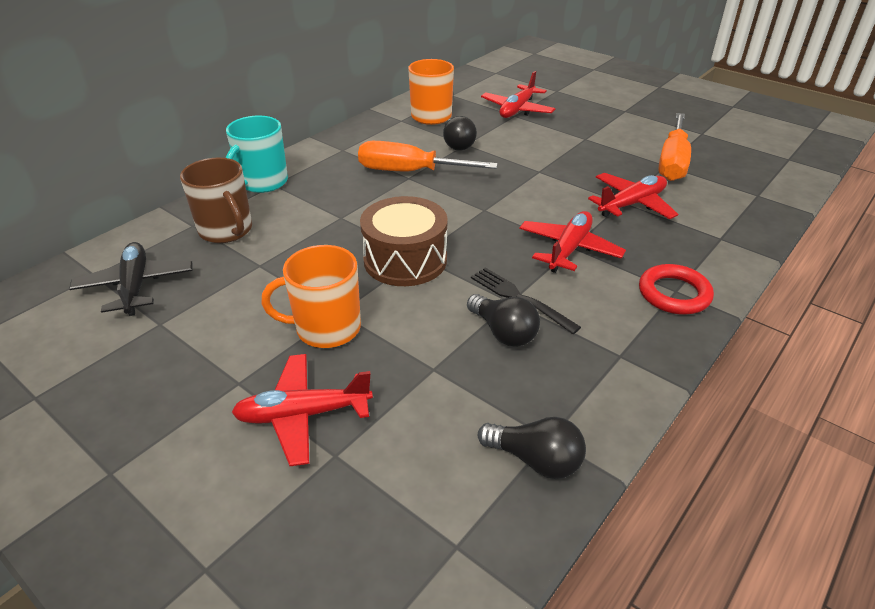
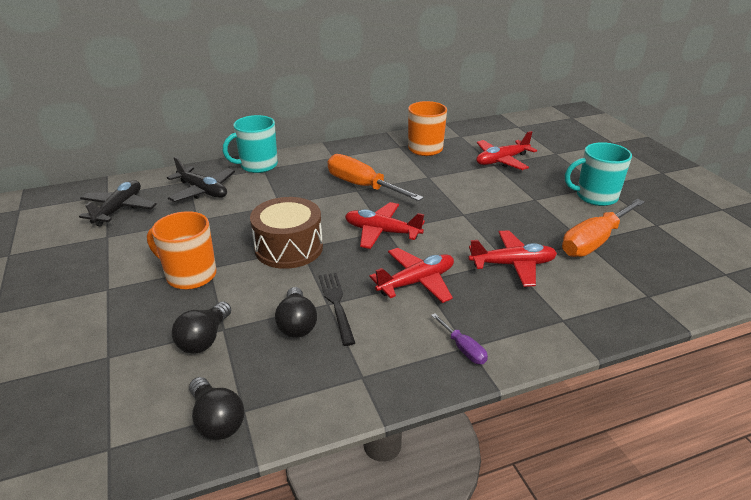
camera: 30 degrees right, 5 degrees down
(226, 230) = (203, 191): brown mug -> black plane
(303, 415) = (118, 324): red plane -> red plane (382, 232)
(457, 144) = (421, 175): black light bulb -> black light bulb (204, 339)
(631, 122) = (595, 196): none -> turquoise mug
(674, 294) = (463, 348): red ring -> purple screwdriver

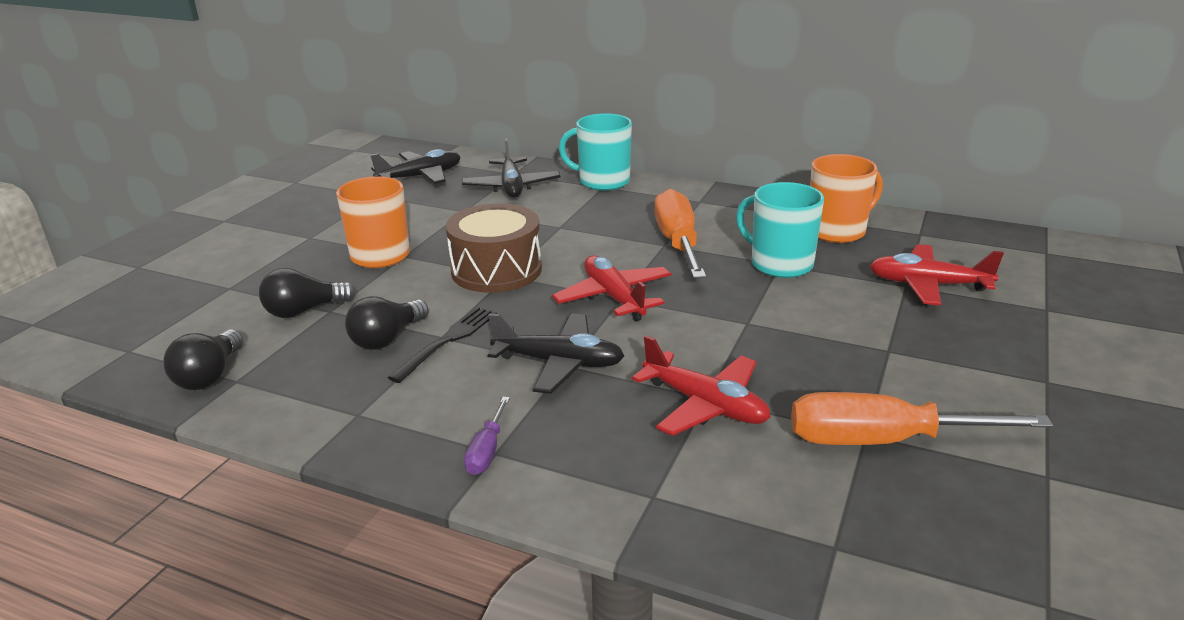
camera: 45 degrees right, 5 degrees down
(416, 282) = (559, 363): red plane -> black plane
(595, 196) = (1003, 390): turquoise mug -> turquoise mug (779, 264)

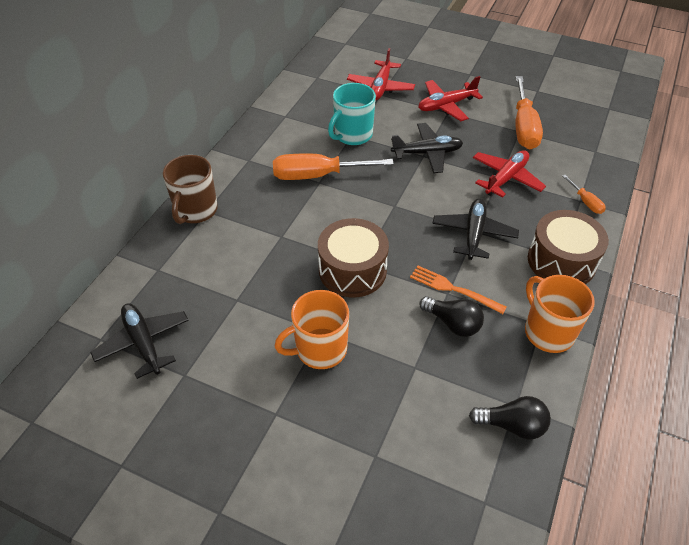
camera: 90 degrees left, 20 degrees up
(304, 311) = (415, 385): black light bulb -> none
(448, 341) = (453, 289): black fork -> orange fork
(487, 451) = (561, 261): purple screwdriver -> brown drum
(511, 187) = (191, 269): black plane -> black plane (427, 153)
(602, 181) = (195, 211): turquoise mug -> brown mug
(614, 297) = (394, 209): red plane -> red plane (446, 106)
(649, 504) = (585, 202): none -> orange screwdriver
(837, 231) = (309, 106): orange mug -> orange mug (548, 331)

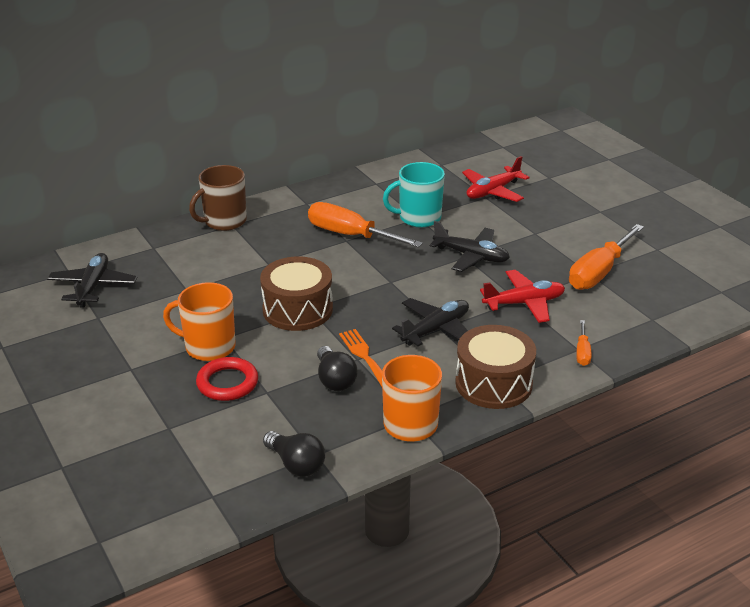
camera: 35 degrees right, 15 degrees down
(374, 377) = (227, 383): none -> red ring
(446, 106) = (540, 227): red plane -> none

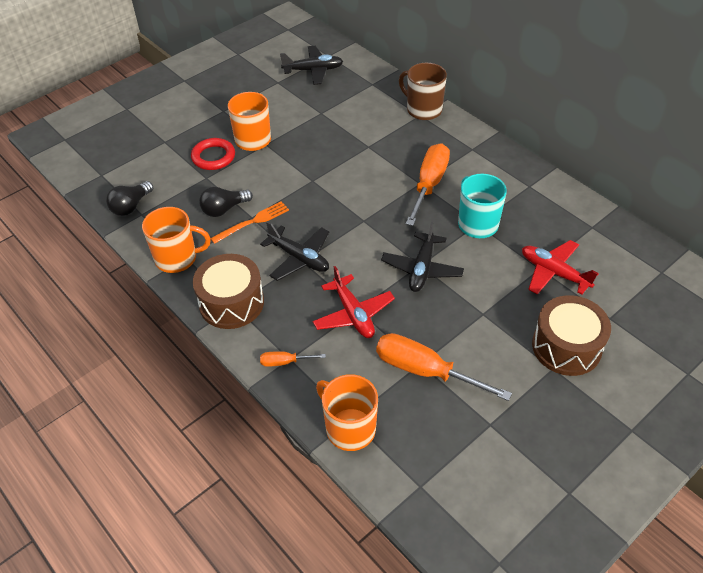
camera: 80 degrees right, 15 degrees up
(297, 309) = (309, 174): brown drum -> brown drum (566, 347)
(663, 321) = (349, 428): none -> orange mug

